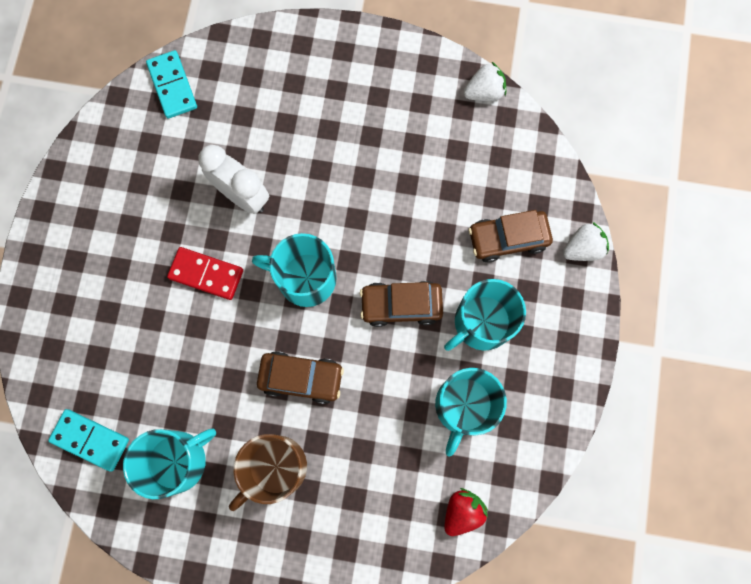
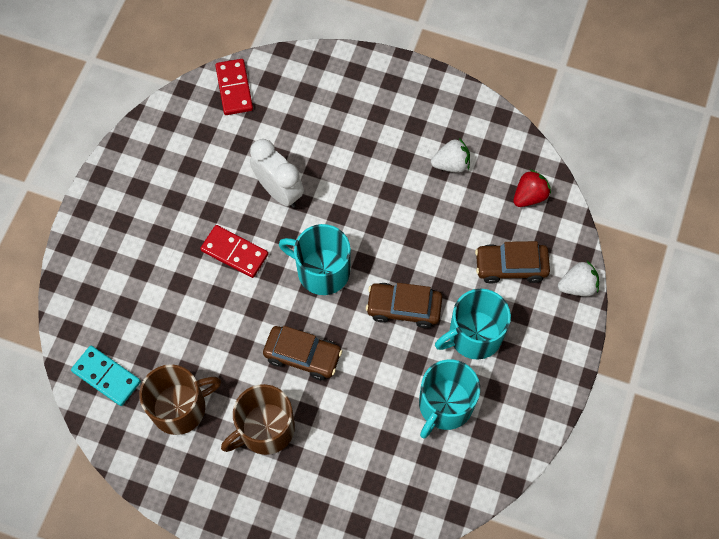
camera: 10 degrees right, 10 degrees down
(172, 86) = (234, 88): turquoise domino -> red domino
(178, 460) = (180, 407): turquoise mug -> brown mug
(462, 511) = (427, 496): red strawberry -> red strawberry (529, 196)
(484, 92) = (511, 137): white strawberry -> white strawberry (451, 164)

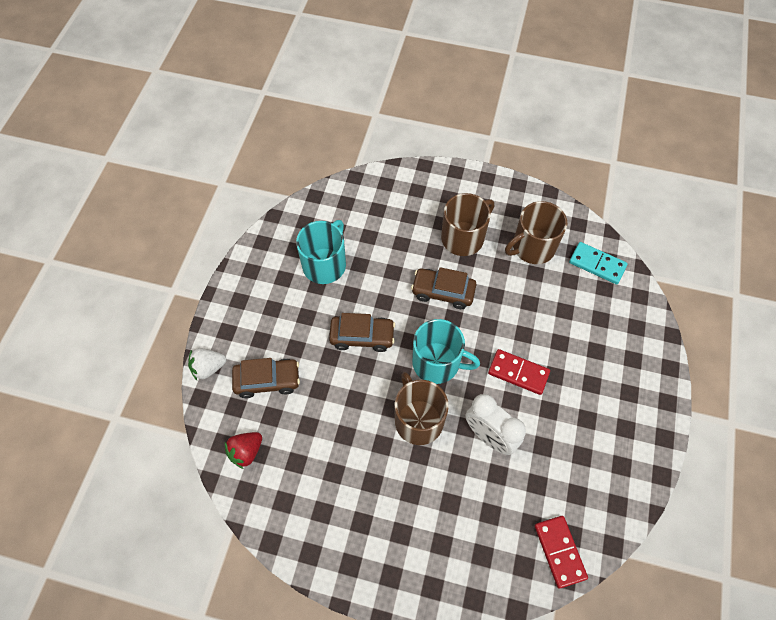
camera: 175 degrees right, 5 degrees down
(350, 213) = (418, 419): none -> brown mug
(451, 164) = (323, 480): white strawberry -> none
(473, 335) = (301, 319): turquoise mug -> none

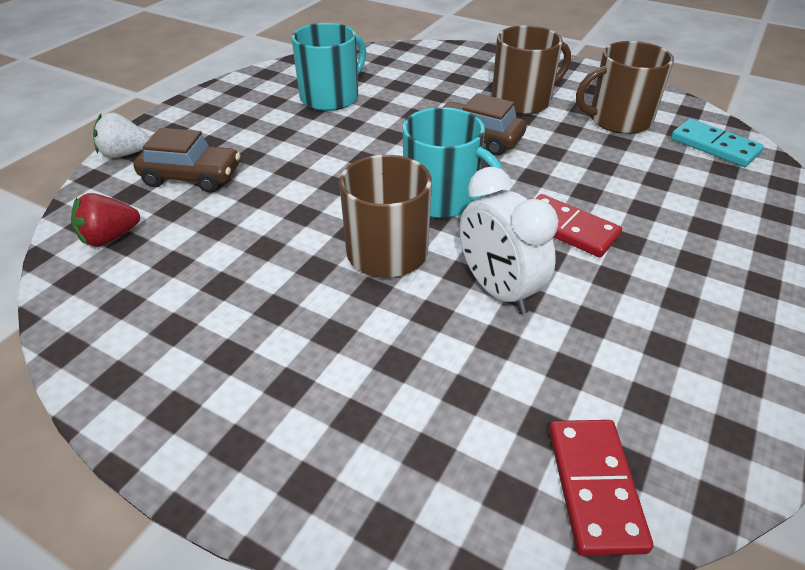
camera: 15 degrees right, 20 degrees down
(362, 336) = (345, 159): brown car -> none

